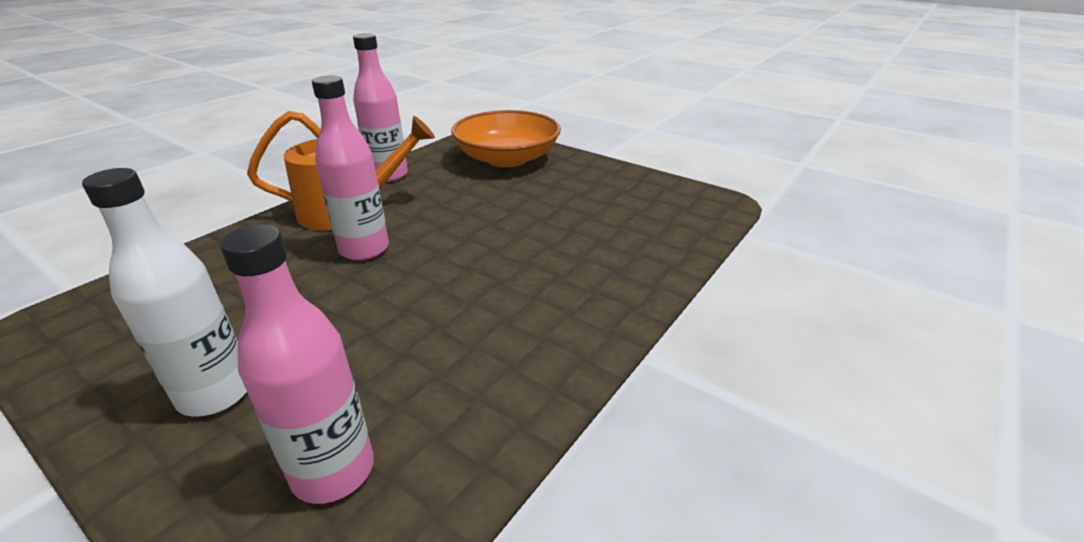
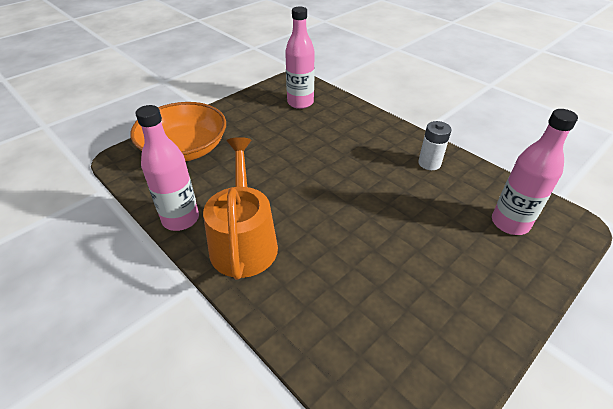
camera: 80 degrees left, 10 degrees up
(216, 393) = (469, 280): white bottle -> none
(364, 249) = (314, 226): pink bottle -> pink bottle (300, 103)
(519, 356) = (429, 163): none -> white battery

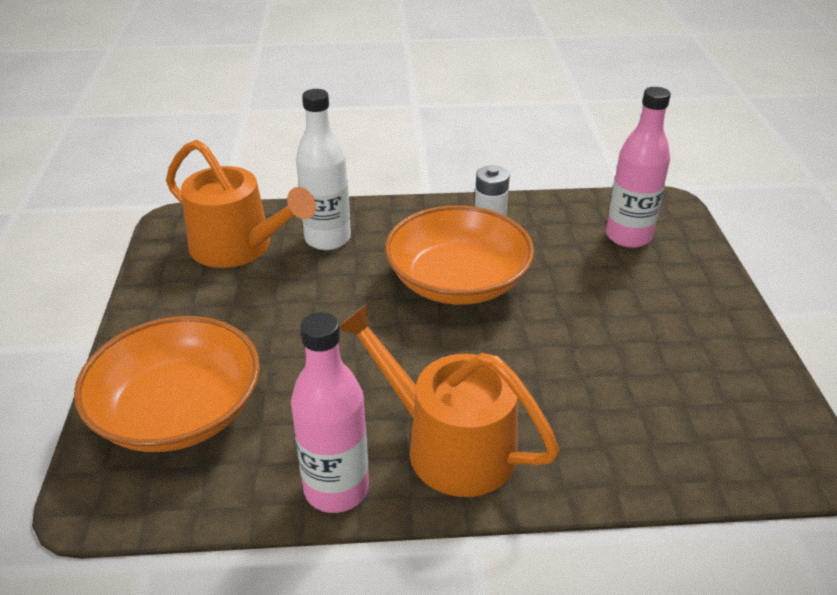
camera: 50 degrees left, 5 degrees down
(300, 103) = (239, 247): pink bottle -> orange watering can
(340, 121) = (327, 239): none -> white bottle
(368, 177) = (458, 281): none -> orange bowl

